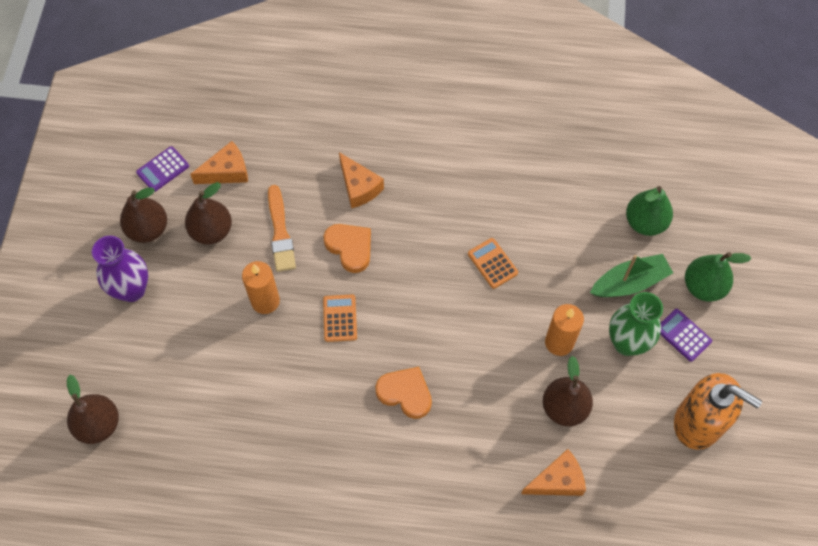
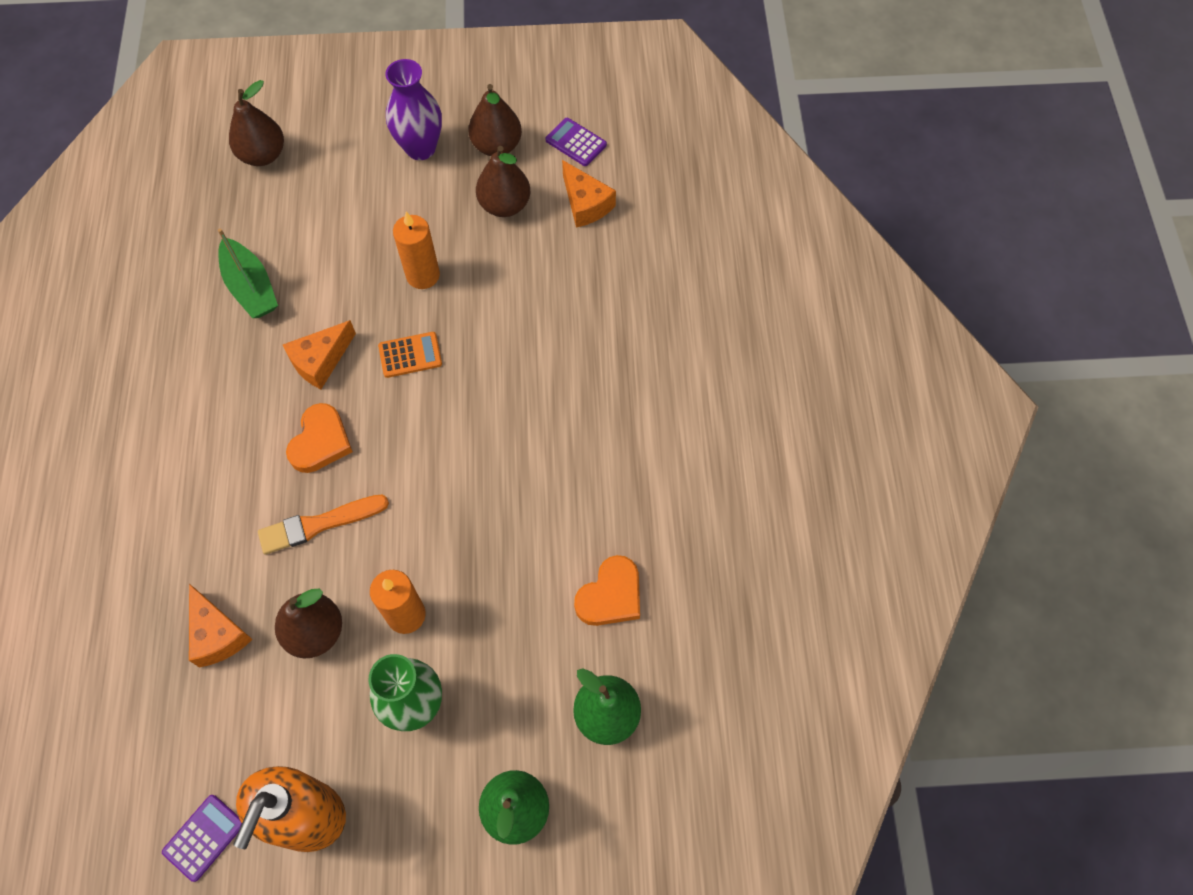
camera: 80 degrees right, 0 degrees up
(280, 232) = (514, 273): orange brush -> orange brush (319, 524)
(350, 248) = (506, 349): orange heart -> orange heart (610, 595)
(359, 187) = (592, 344): orange cheese -> orange cheese (320, 361)
(492, 263) = (509, 517): orange calculator -> none
(630, 282) = (507, 701): green boat -> green boat (251, 287)
(683, 335) = (435, 784): purple calculator -> purple calculator (204, 837)

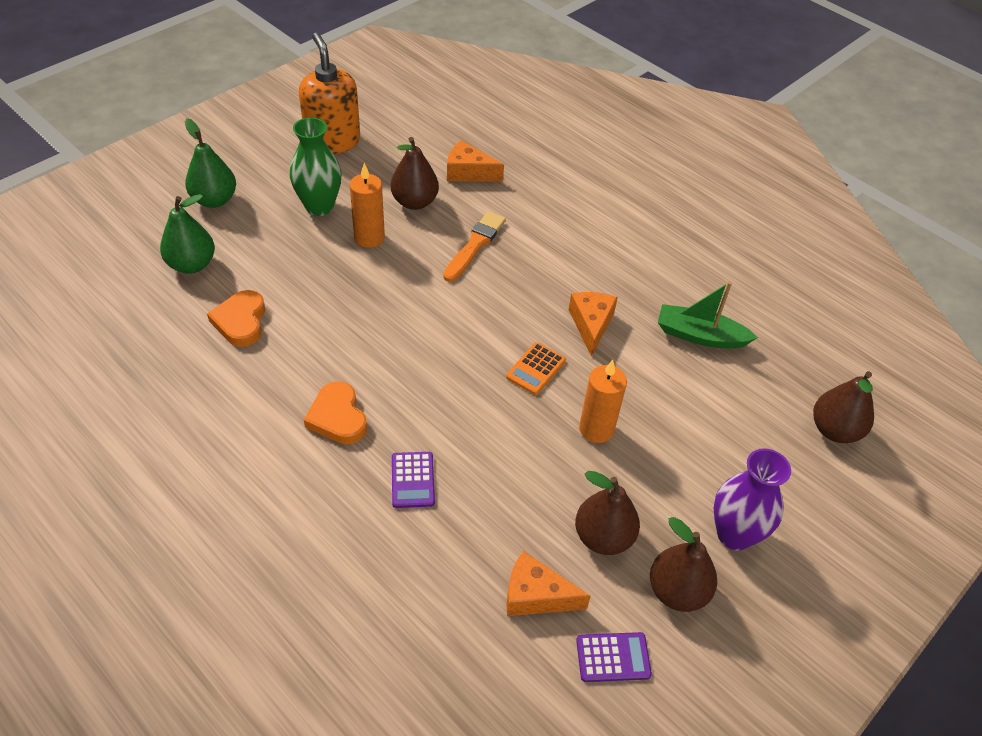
camera: 135 degrees right, 15 degrees down
(204, 837) = (376, 111): purple calculator -> purple calculator (412, 480)
(320, 442) = (529, 283): orange heart -> orange heart (338, 417)

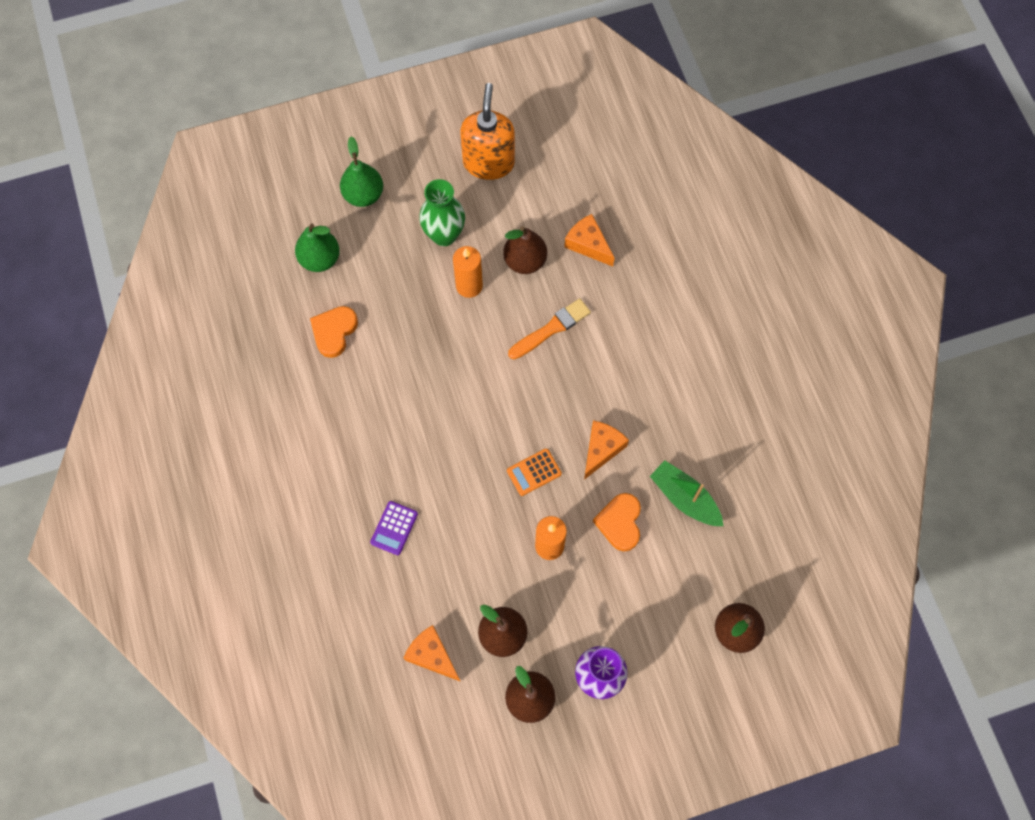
camera: 30 degrees right, 20 degrees up
(338, 417) = (366, 451): orange heart -> orange heart (620, 523)
(613, 657) = (458, 723): purple calculator -> none

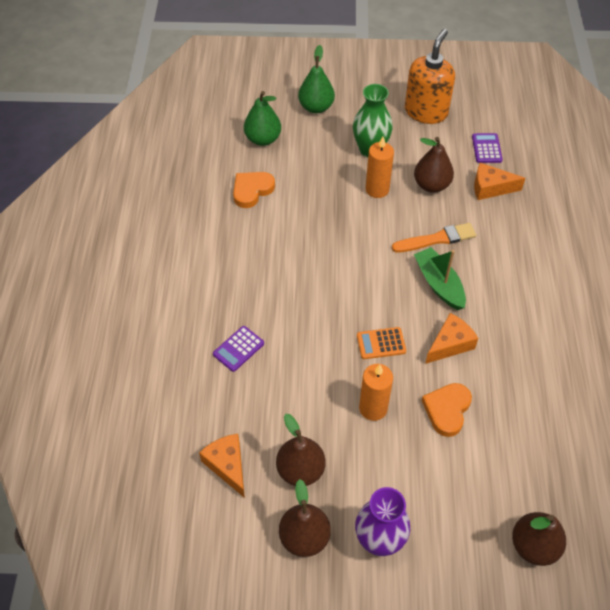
camera: 20 degrees right, 15 degrees down
(569, 192) = (486, 148): none -> purple calculator
(588, 244) = (490, 188): orange cheese -> orange cheese turned 60 degrees counterclockwise
(684, 498) = (516, 409): green boat -> green boat (439, 284)

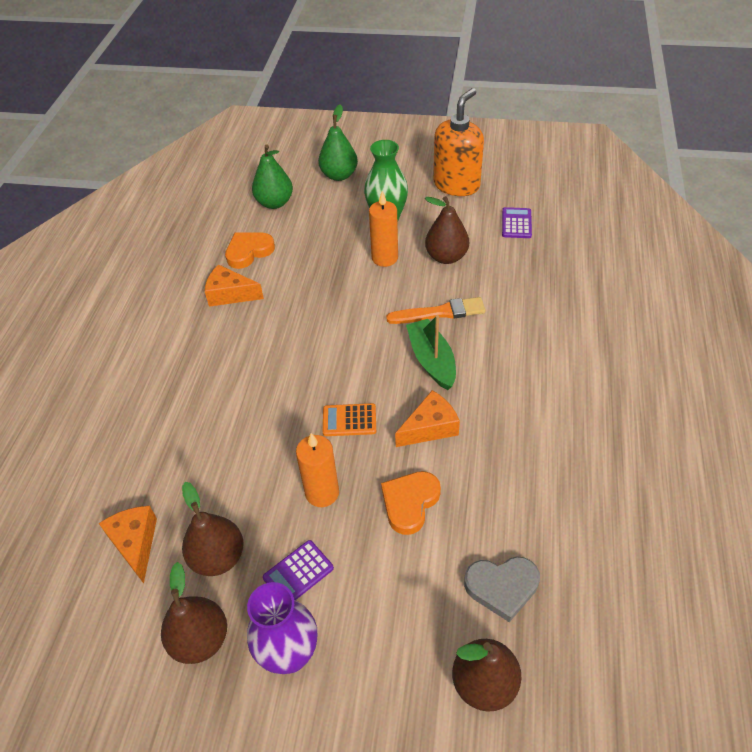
camera: 10 degrees right, 5 degrees down
(238, 349) = (186, 413): purple calculator -> purple calculator (298, 573)
(490, 188) = (513, 263): orange cheese -> orange cheese (230, 294)
(533, 471) = (502, 587): none -> grey heart

